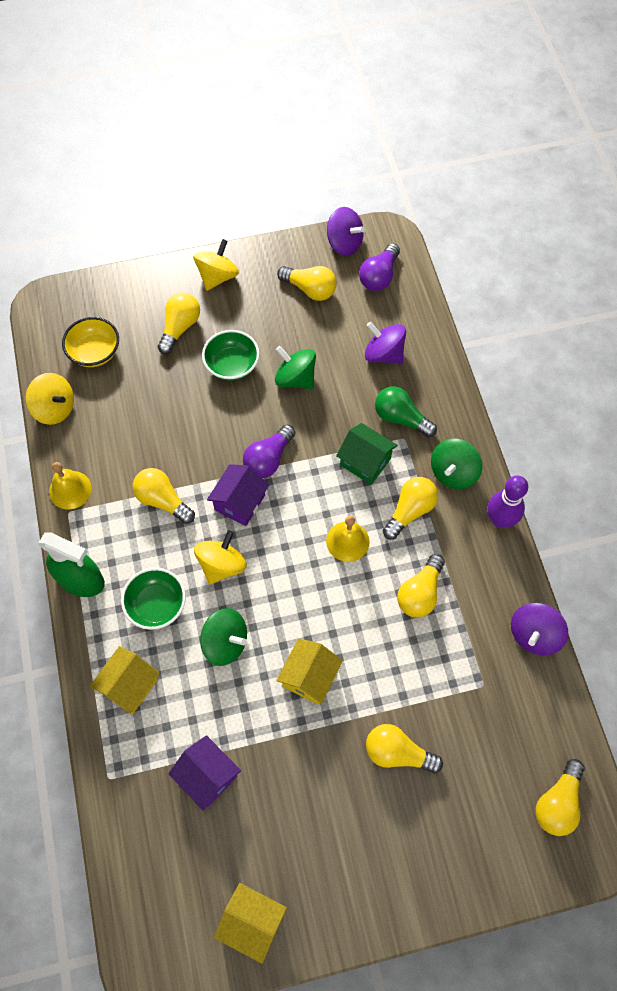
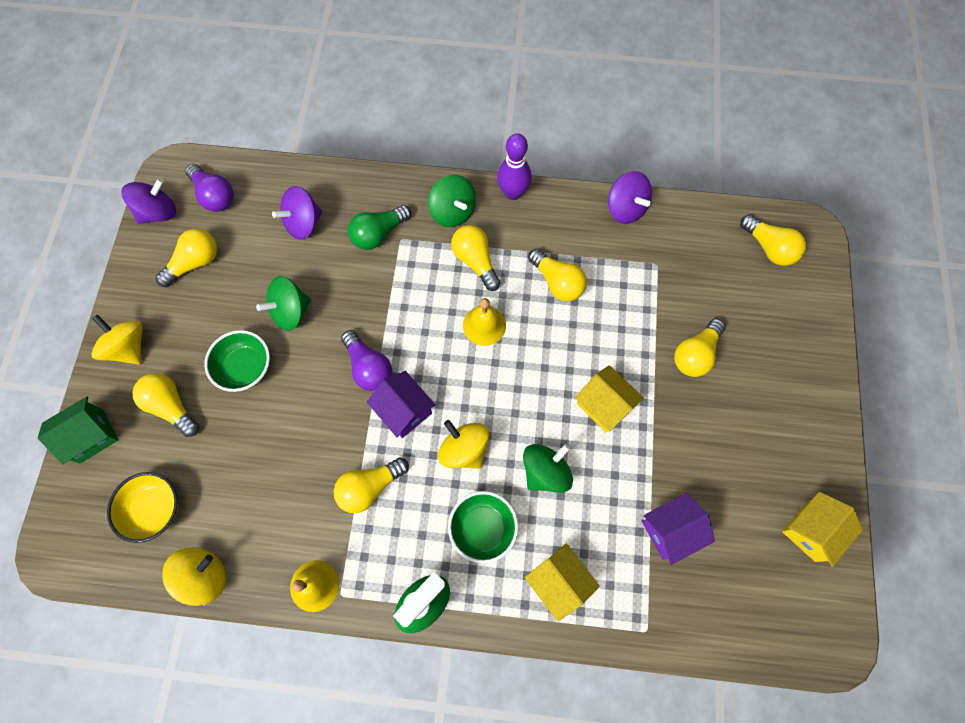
camera: 70 degrees left, 5 degrees up
(365, 462) = (410, 281): green house -> green house (91, 436)

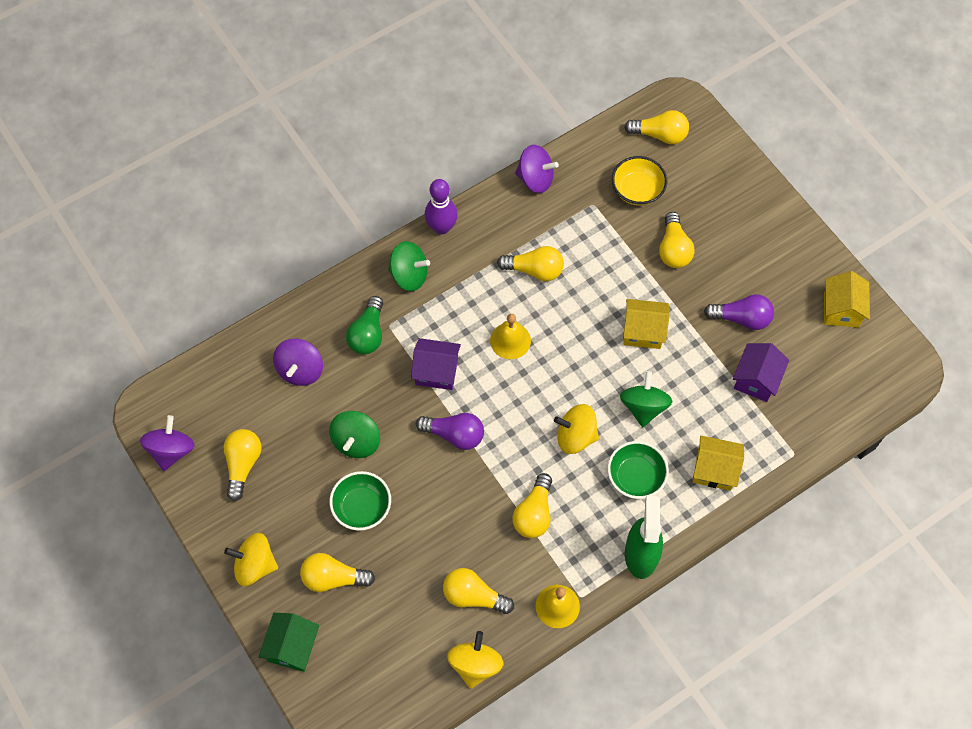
camera: 40 degrees left, 5 degrees down
(154, 509) = (394, 654): yellow bowl -> yellow bowl (637, 190)
(214, 196) = (205, 403): purple light bulb -> purple light bulb (741, 318)
(404, 410) = (509, 444): purple house -> purple house (437, 371)
(475, 261) = (461, 299): yellow light bulb -> yellow light bulb (474, 596)

